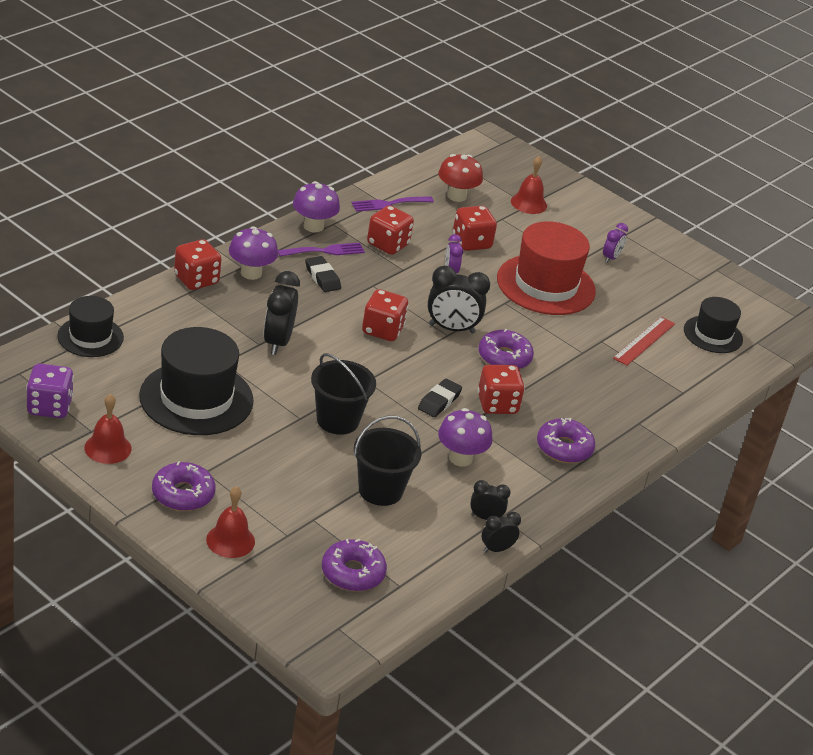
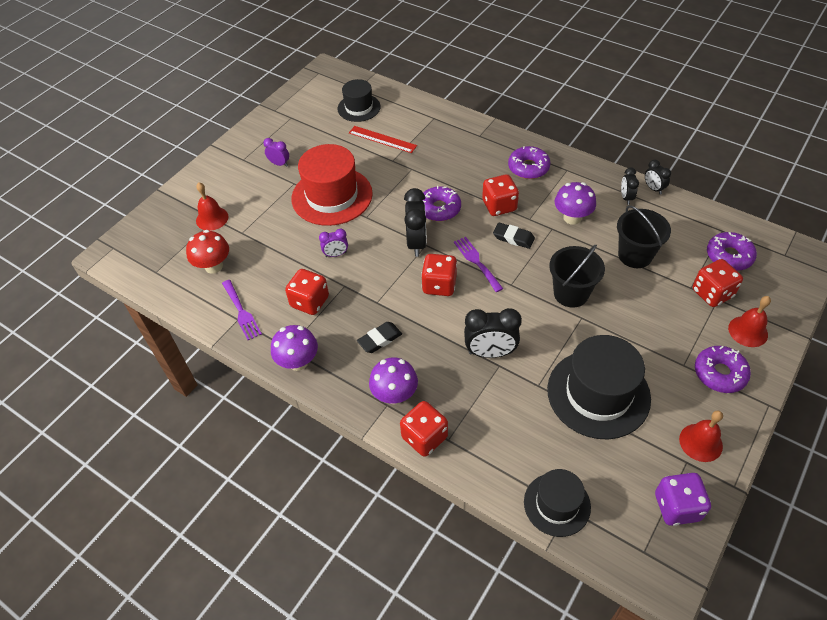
camera: 90 degrees left, 15 degrees up
(325, 251) = (336, 345): purple fork -> purple fork (476, 262)
(471, 242) = (286, 247): red dice -> red dice (712, 293)

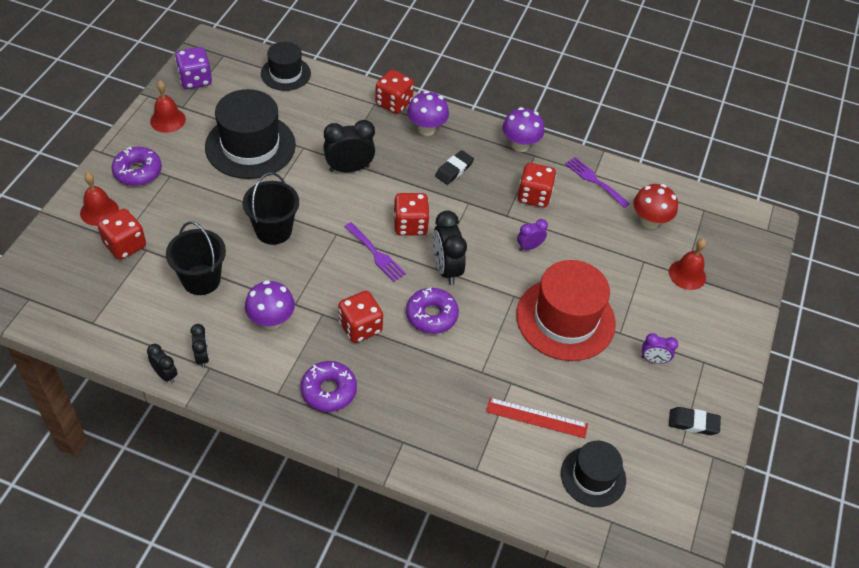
camera: 160 degrees right, 0 degrees up
(513, 238) = (339, 287): black eraser -> black eraser (693, 423)
(729, 256) = (94, 290): purple donut -> none

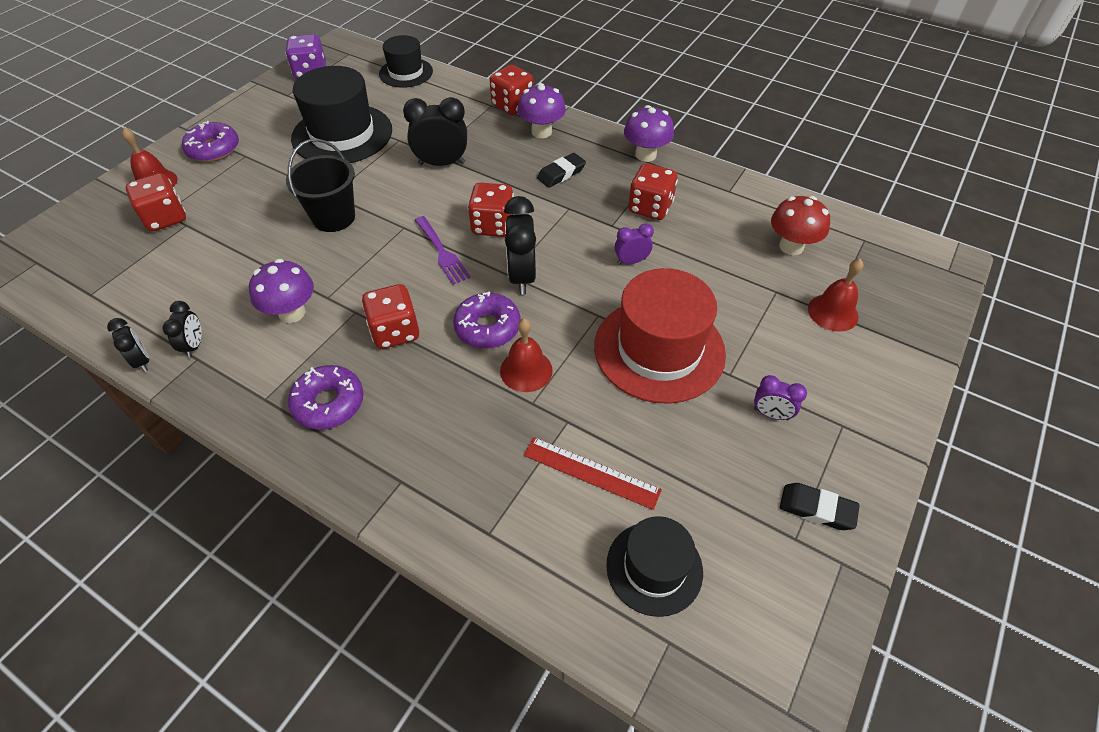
camera: 15 degrees right, 0 degrees up
(168, 120) = (266, 105): red bell -> red bell (526, 370)
(201, 280) = (231, 261): black bucket -> none
(594, 180) = (728, 197): purple fork -> none

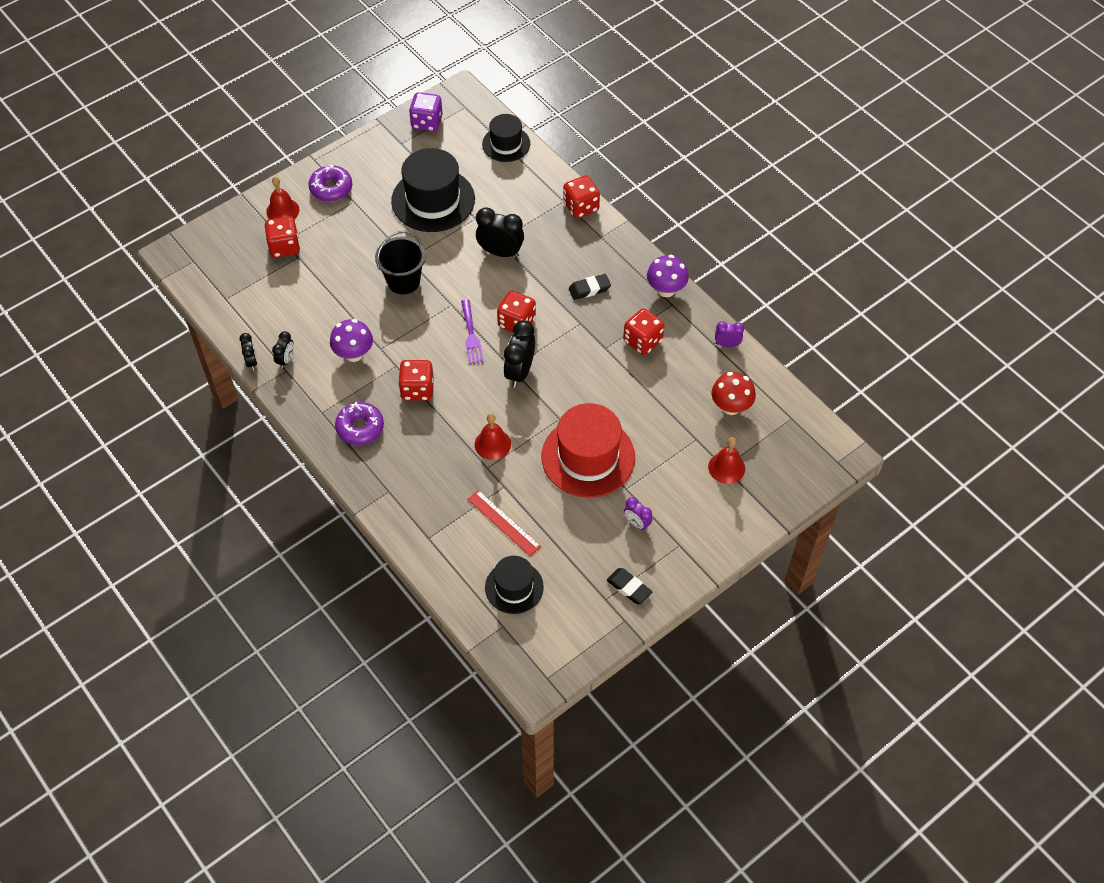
camera: 20 degrees right, 5 degrees up
(487, 327) = (480, 405): purple donut -> none
(541, 132) = (593, 242): purple mushroom -> none
(631, 261) = (604, 383): purple clock -> purple clock (727, 344)

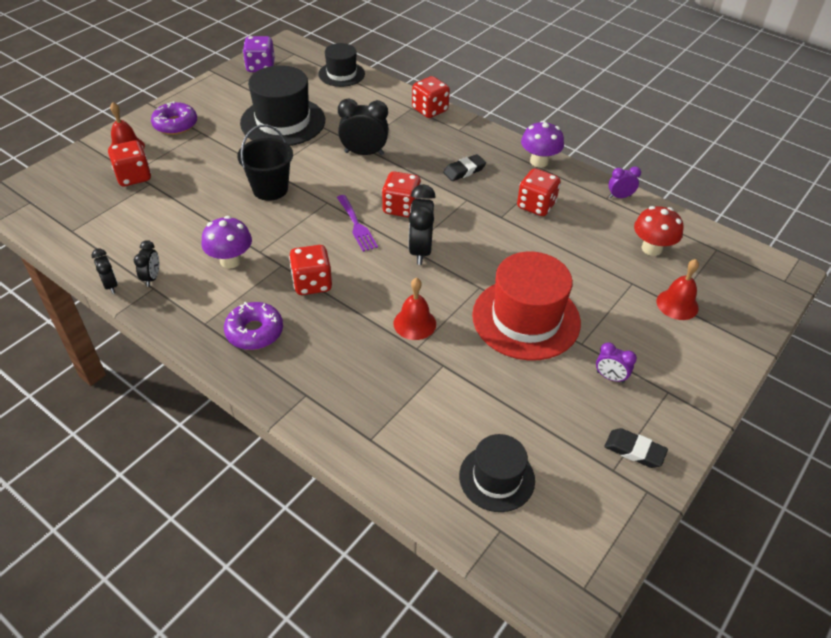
camera: 15 degrees left, 10 degrees down
(503, 523) = (457, 404): red ruler -> none

